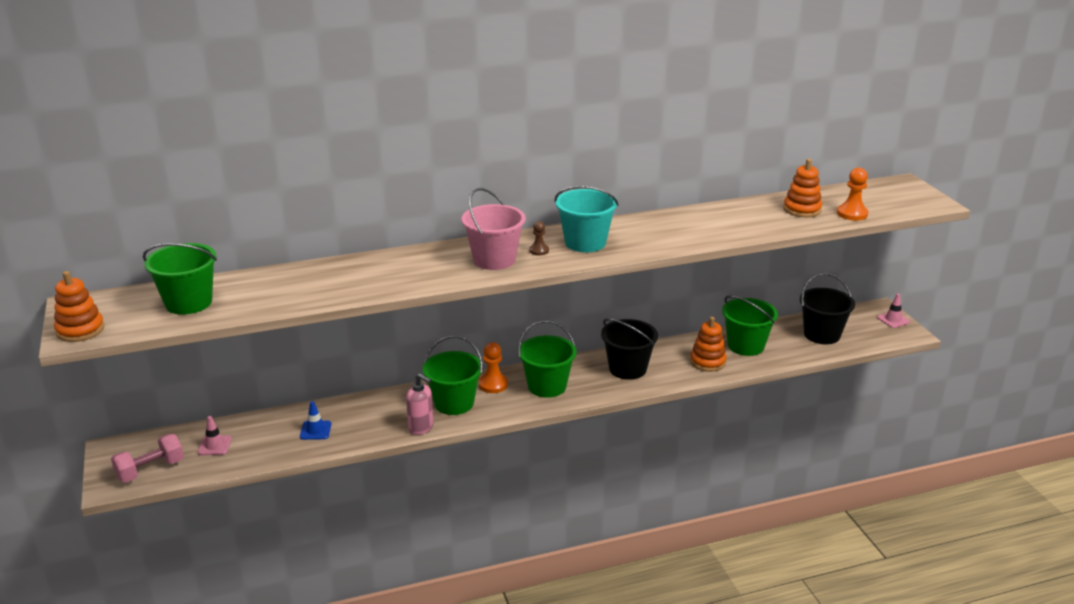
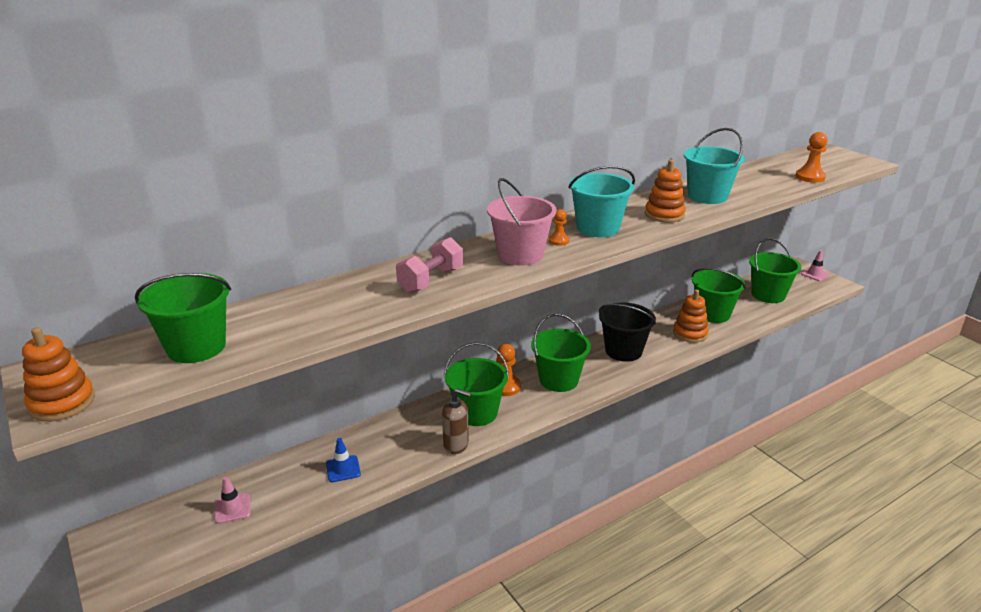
camera: 15 degrees left, 0 degrees up
(150, 470) = (163, 555): pink dumbbell -> pink dumbbell (431, 280)
(421, 427) = (456, 445): pink soap dispenser -> brown soap dispenser
(539, 250) = (558, 241): brown pawn -> orange pawn
(722, 222) = (707, 196): none -> turquoise bucket
(802, 209) = (765, 178): orange stacking toy -> orange stacking toy (664, 215)
(822, 335) = (768, 295): black bucket -> green bucket

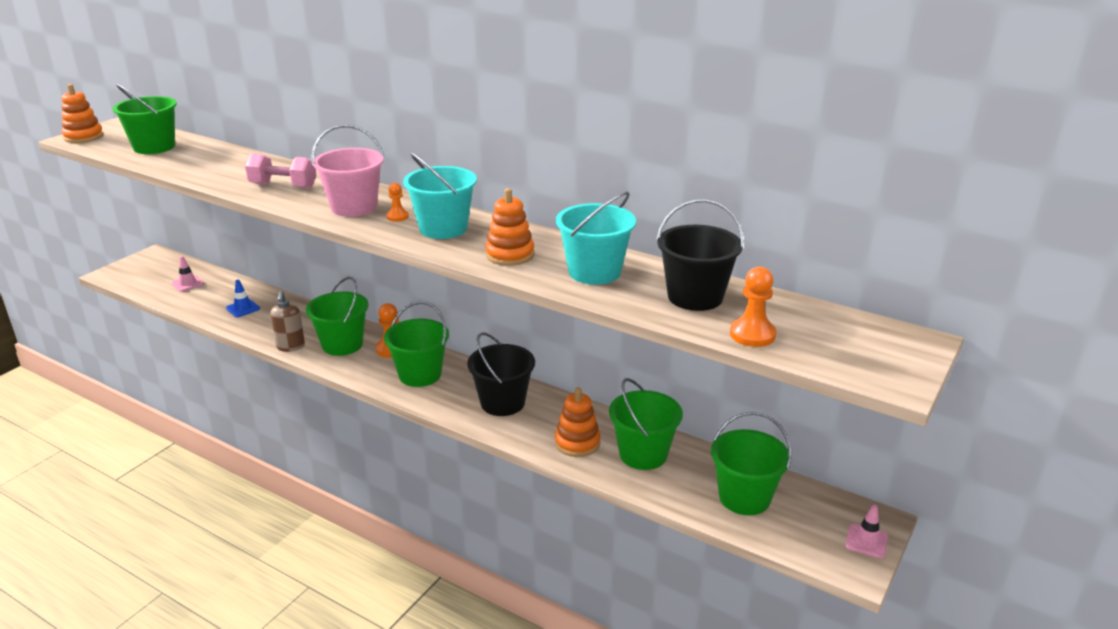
camera: 65 degrees right, 0 degrees up
(756, 179) = (695, 297): none -> black bucket

